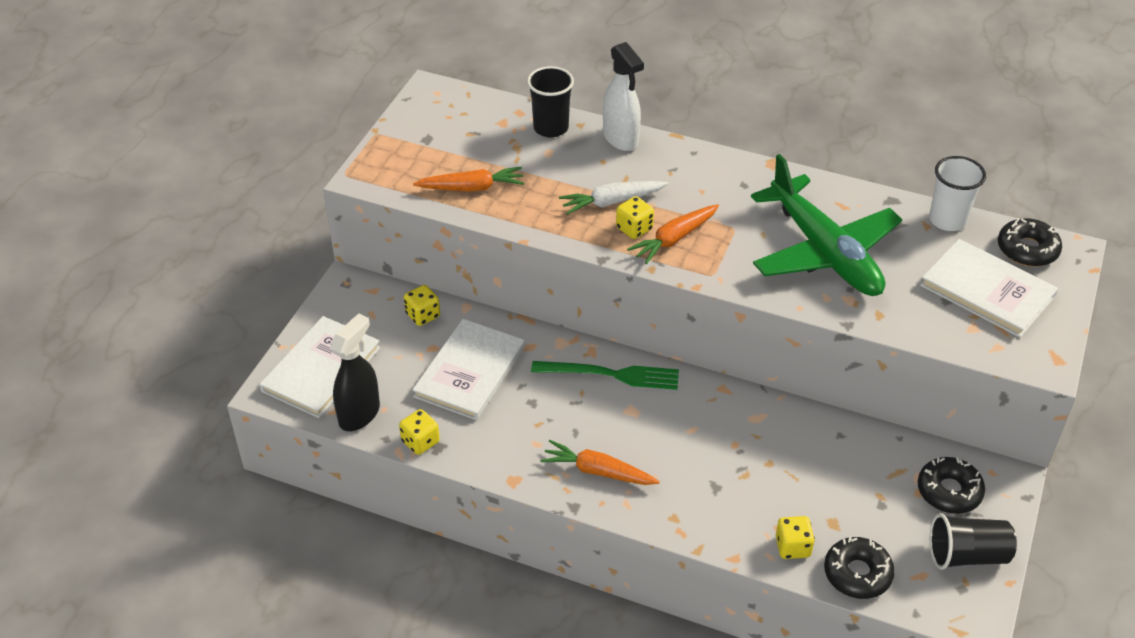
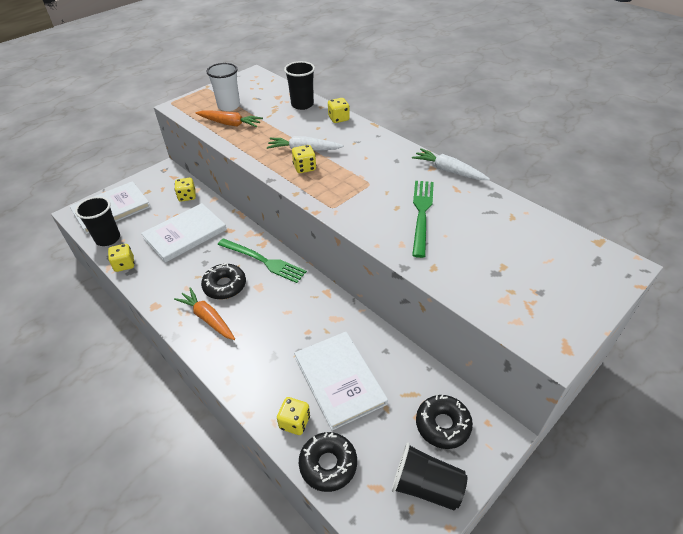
camera: 25 degrees right, 0 degrees up
(359, 414) = (108, 239): black spray bottle -> black cup
(621, 139) = (338, 119): white spray bottle -> yellow dice
(674, 239) = (325, 180): orange carrot -> none
(818, 182) = (448, 171): none -> white carrot
(824, 252) = (422, 214): green plane -> green fork
(947, 220) = (531, 218): white cup -> white cup (229, 106)
(987, 291) = (534, 275): white book -> white book (339, 380)
(1027, 249) = (586, 255): black donut -> black donut (225, 286)

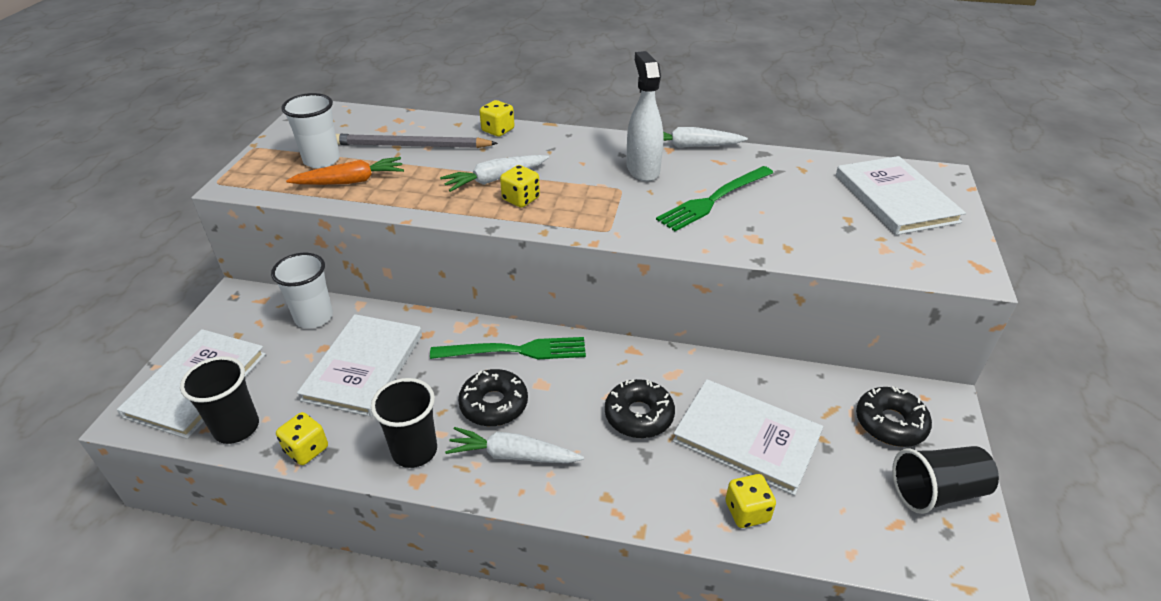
camera: 35 degrees left, 5 degrees down
(187, 196) = (314, 317): yellow dice -> white cup
(208, 318) = (513, 455): orange carrot -> white carrot
(281, 113) = (411, 146): none -> grey pencil
(302, 105) = (429, 128): black cup -> black cup (414, 451)
(328, 464) = (828, 533): black donut -> black donut (639, 415)
(398, 175) = (642, 169): none -> white spray bottle
(422, 214) = (714, 199): green fork -> green fork turned 105 degrees counterclockwise
(561, 267) = (895, 198): none -> white book

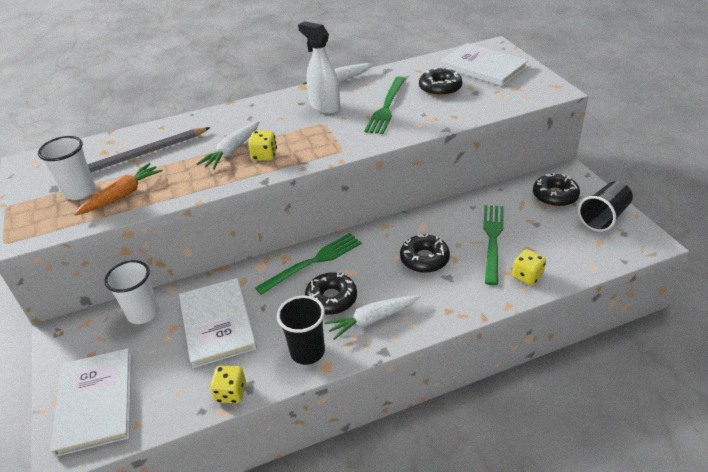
camera: 30 degrees left, 0 degrees up
(236, 428) = (162, 410): black cup -> none
(498, 130) = (197, 120): yellow dice -> none
(746, 438) = (493, 240): white book -> green fork
(806, 203) = (440, 88): none -> black donut

